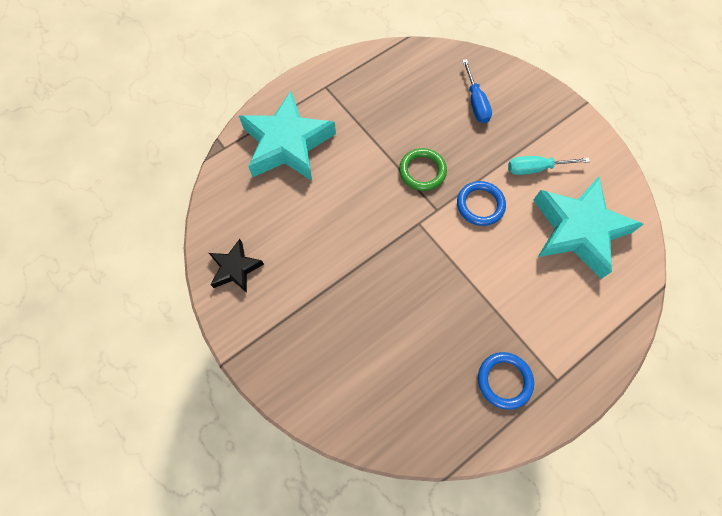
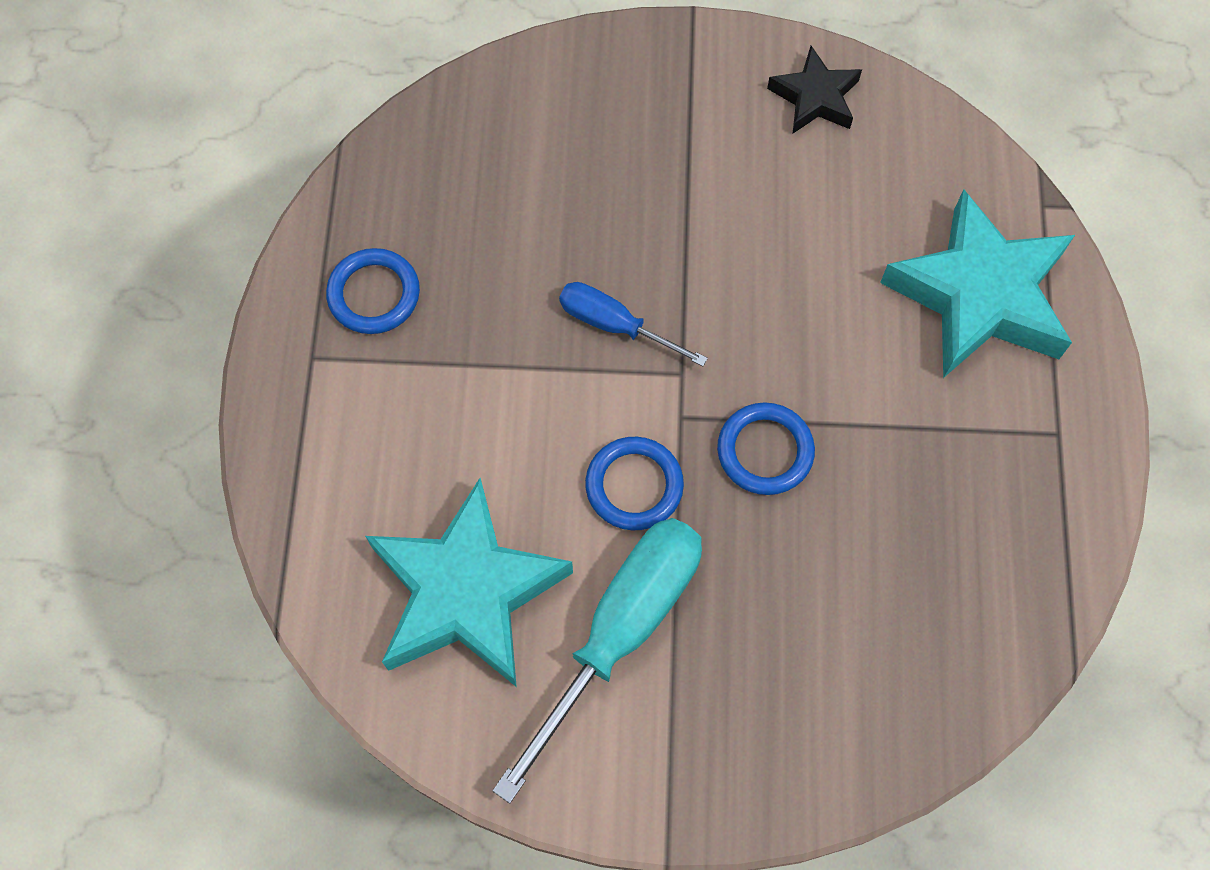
camera: 130 degrees right, 0 degrees up
(422, 171) = (765, 451): green ring -> blue ring
(475, 102) = (828, 655): blue screwdriver -> blue screwdriver (615, 325)
(536, 168) = (620, 632): turquoise screwdriver -> turquoise screwdriver, size x1.84

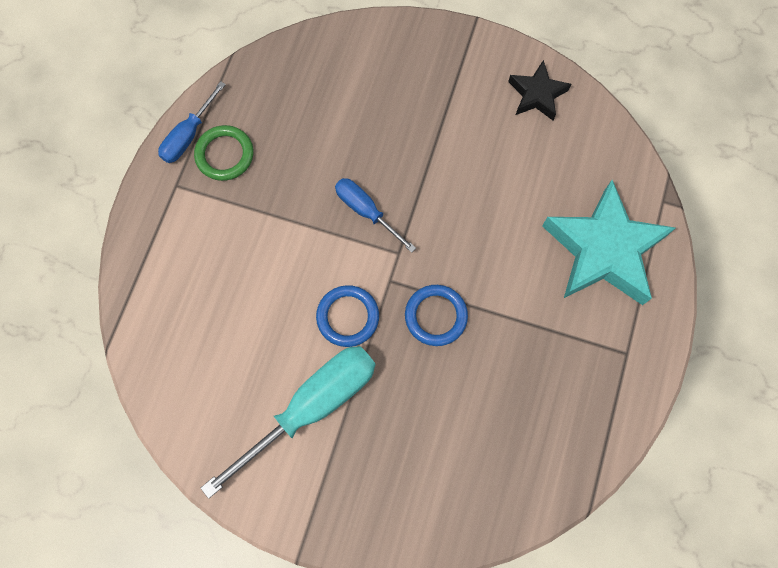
camera: 15 degrees right, 5 degrees up
(309, 278) = (189, 135): none -> blue screwdriver
(374, 294) = (224, 155): blue ring -> green ring
(466, 592) = (226, 357): turquoise star -> none

